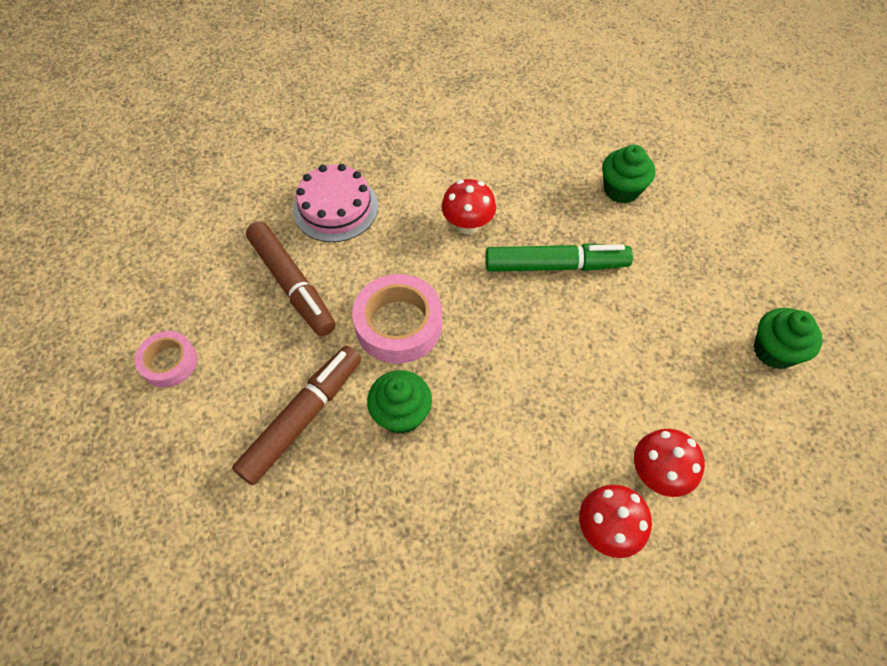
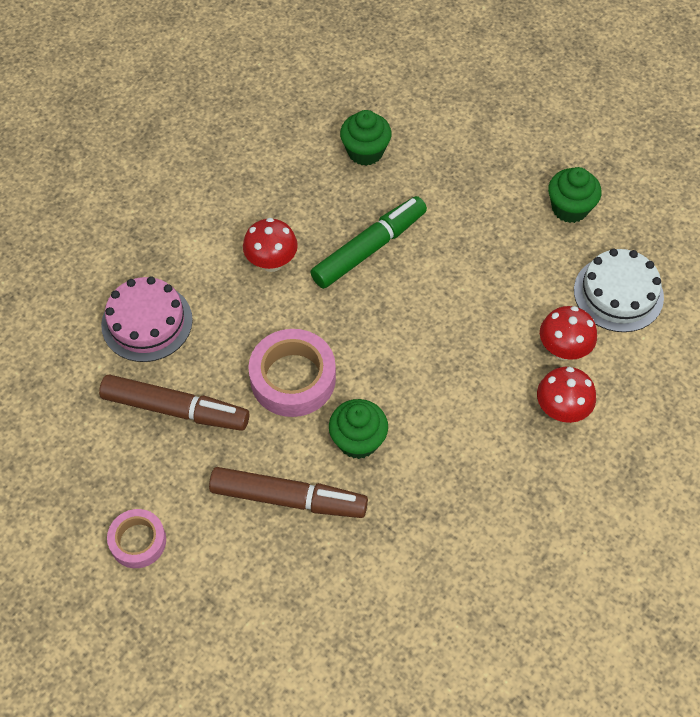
camera: 40 degrees left, 0 degrees up
(303, 418) = (288, 498): brown marker -> brown marker turned 105 degrees clockwise
(760, 462) = (618, 293): none -> white cake

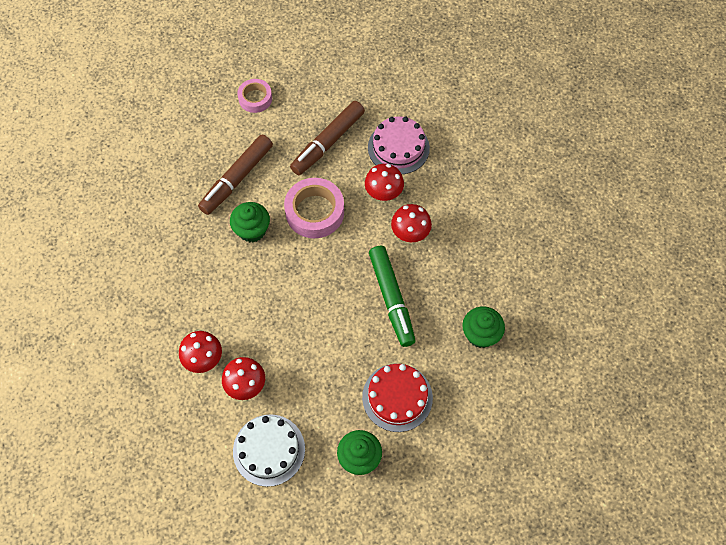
camera: 115 degrees right, 5 degrees up
(227, 312) = (383, 193): none -> red mushroom
(483, 200) = (397, 397): none -> red cake

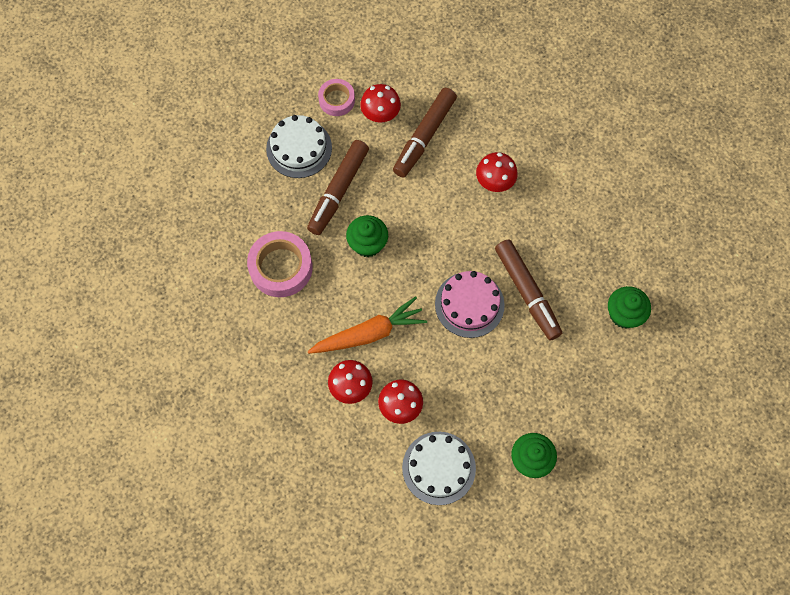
camera: 10 degrees left, 5 degrees up
(210, 135) = (299, 148): none -> white cake
(234, 312) = (369, 333): none -> orange carrot
(315, 212) = (428, 214): pink tape -> pink tape (281, 267)
(391, 299) = (527, 292): green marker -> brown marker
(397, 397) = (554, 392): red cake -> none
(398, 147) = (499, 130): pink cake -> pink cake (469, 304)
(410, 234) = (531, 221): red mushroom -> red mushroom (380, 115)

